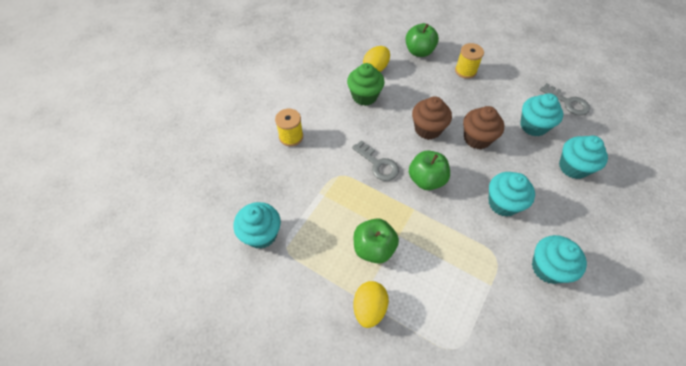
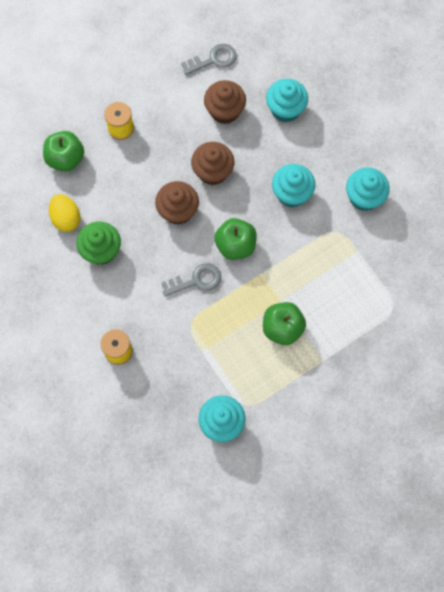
camera: 65 degrees left, 15 degrees up
(369, 308) = (333, 357): yellow egg -> none
(533, 126) = (224, 111): turquoise cupcake -> brown cupcake

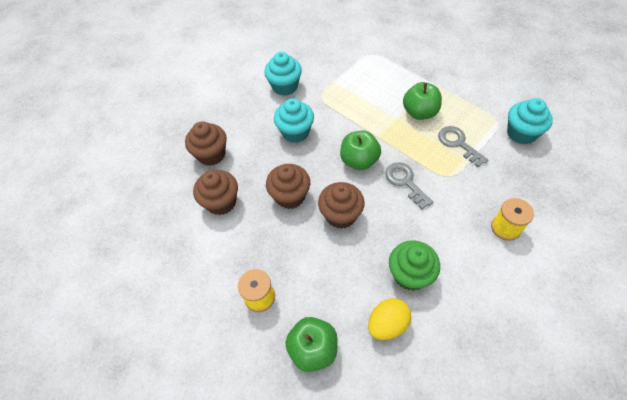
camera: 100 degrees left, 15 degrees down
(214, 59) = (162, 226): grey key -> grey key (458, 143)
(285, 109) = (211, 154): turquoise cupcake -> brown cupcake

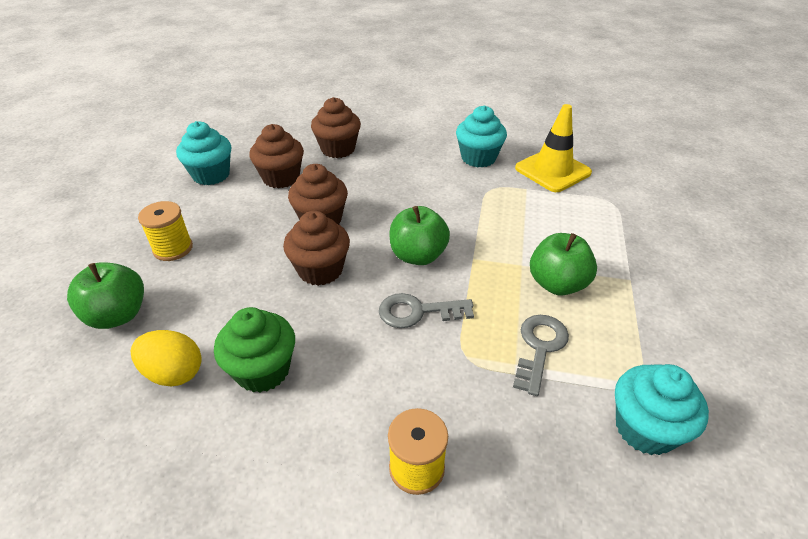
camera: 55 degrees right, 15 degrees down
(295, 132) = (417, 190): turquoise cupcake -> turquoise cupcake (211, 175)
(325, 61) = (552, 170): none -> yellow traffic cone
(405, 182) = (417, 312): grey key -> grey key turned 120 degrees counterclockwise

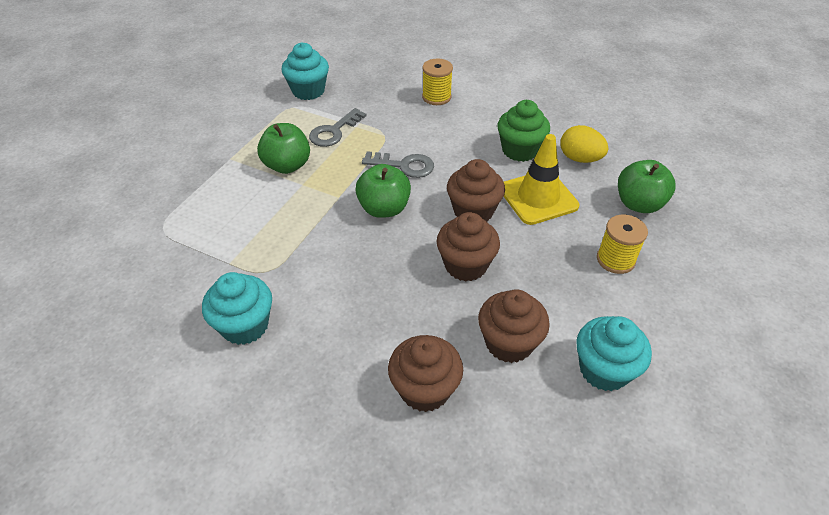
camera: 165 degrees left, 5 degrees up
(552, 170) = (176, 284): yellow traffic cone -> yellow traffic cone (538, 197)

